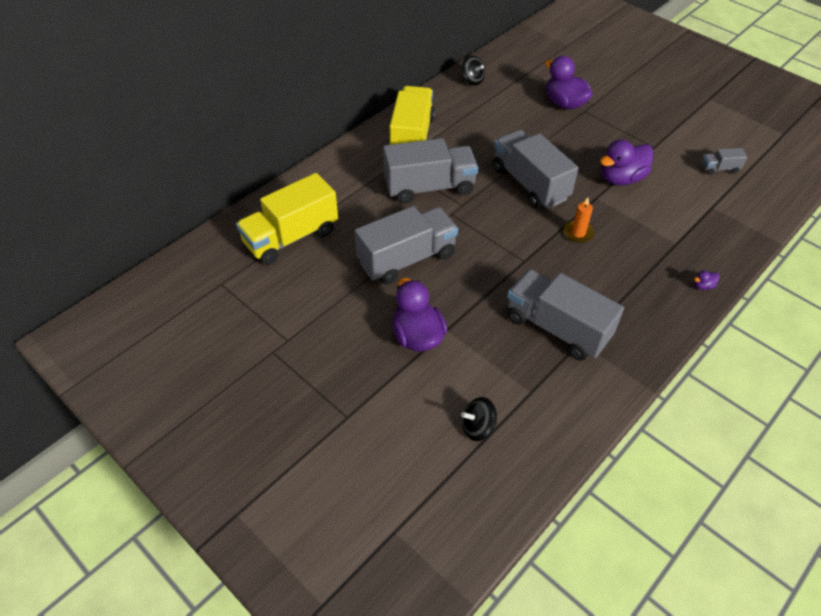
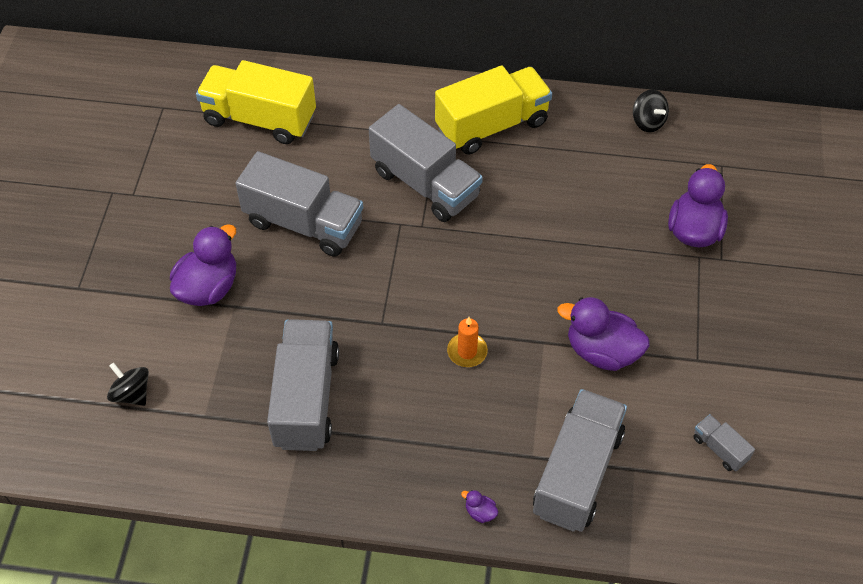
camera: 55 degrees right, 5 degrees up
(472, 80) = (648, 122): black spinning top -> black spinning top turned 45 degrees counterclockwise
(529, 184) = (511, 268): grey truck -> grey truck (577, 473)

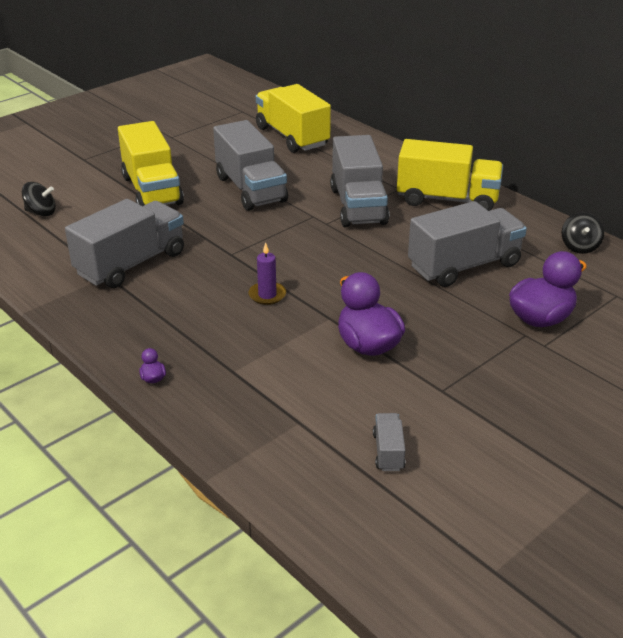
camera: 40 degrees right, 20 degrees down
(132, 393) = (41, 212): black spinning top -> black spinning top turned 105 degrees clockwise
(208, 287) = (152, 190): purple duck -> yellow truck
(467, 351) = (267, 295): orange candle -> purple candle
(577, 473) = (252, 399): grey truck -> grey truck (464, 266)

